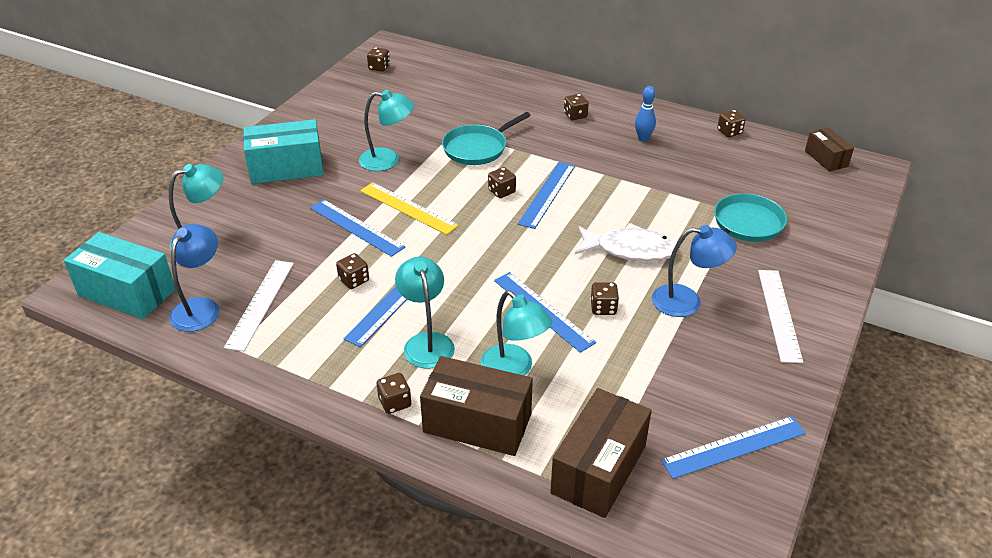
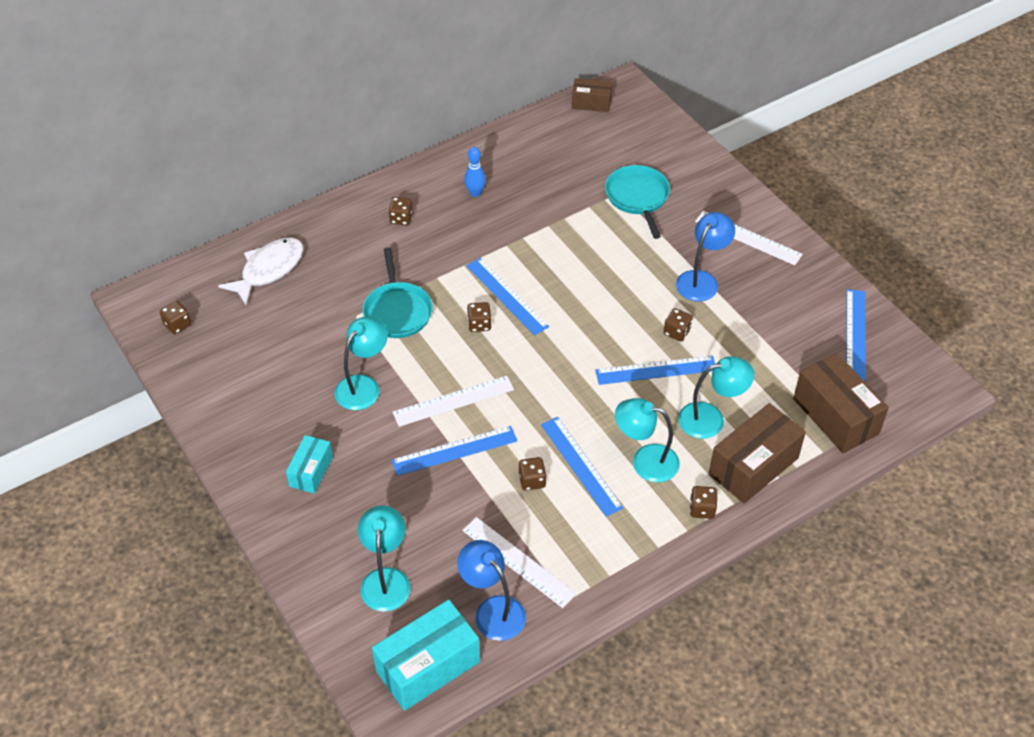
camera: 60 degrees left, 10 degrees up
(286, 168) = (311, 471): turquoise box -> turquoise box, size x0.57
(408, 208) = (453, 401): yellow ruler -> white ruler
(630, 250) = (619, 280): white fish -> white fish (269, 270)
(729, 132) = (510, 136): brown dice -> none

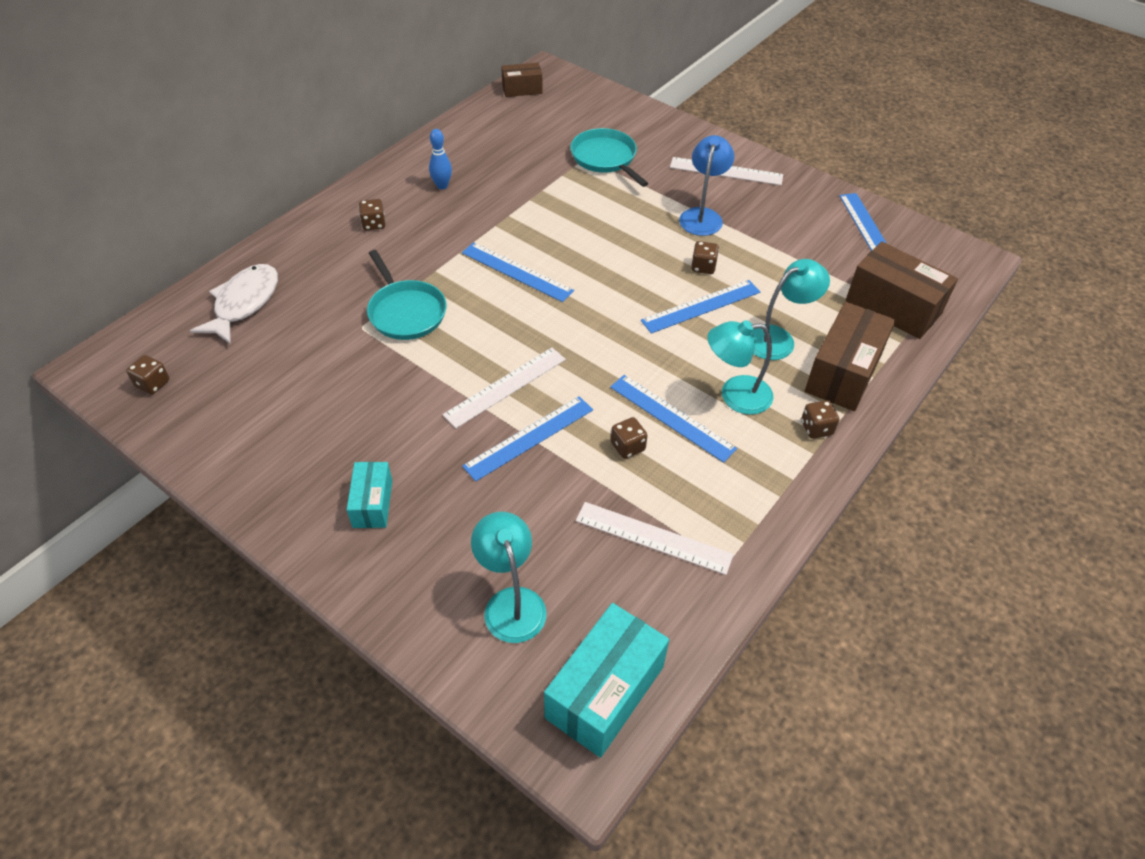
camera: 20 degrees left, 0 degrees up
(363, 386) = (398, 396): turquoise lamp -> none
(479, 324) = (500, 305): brown dice -> none
(493, 610) = (650, 601): blue lamp -> none

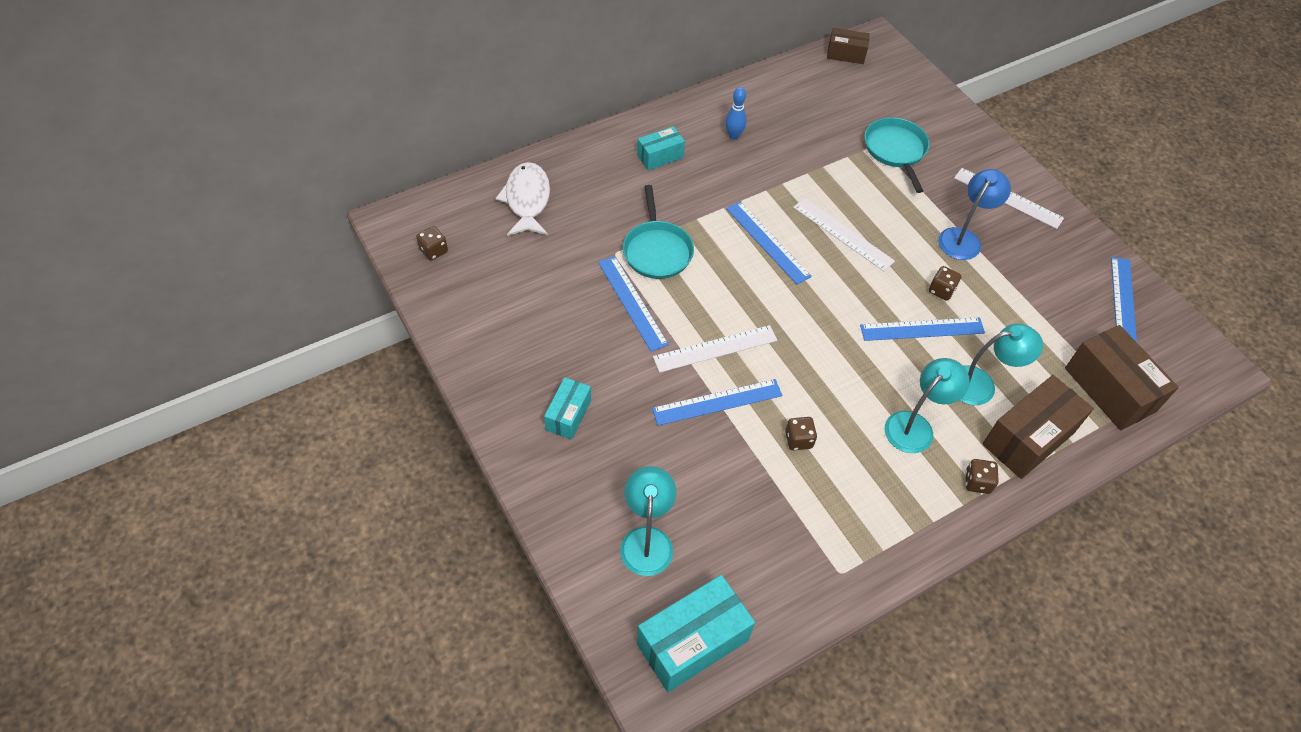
camera: 20 degrees right, 5 degrees up
(244, 303) = (527, 200): white fish -> white fish turned 45 degrees counterclockwise
(374, 224) = (660, 156): brown dice -> turquoise box
(653, 537) = (786, 528): white ruler -> white ruler (843, 234)
(671, 417) = (849, 426): blue ruler -> blue ruler (632, 302)
(735, 395) = (915, 426): turquoise lamp -> turquoise lamp turned 120 degrees clockwise

